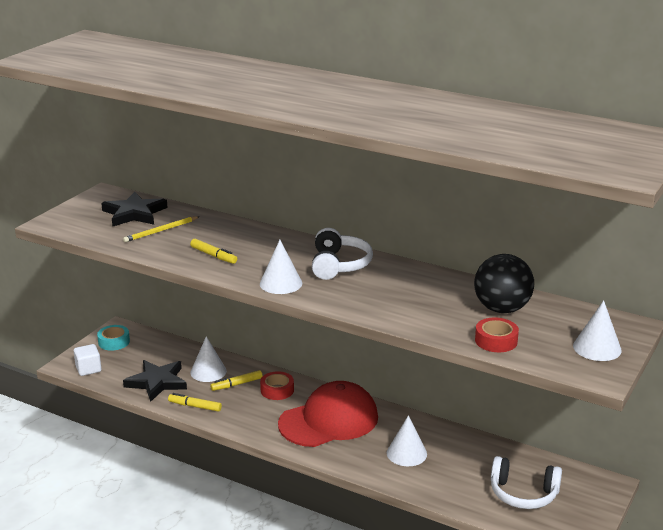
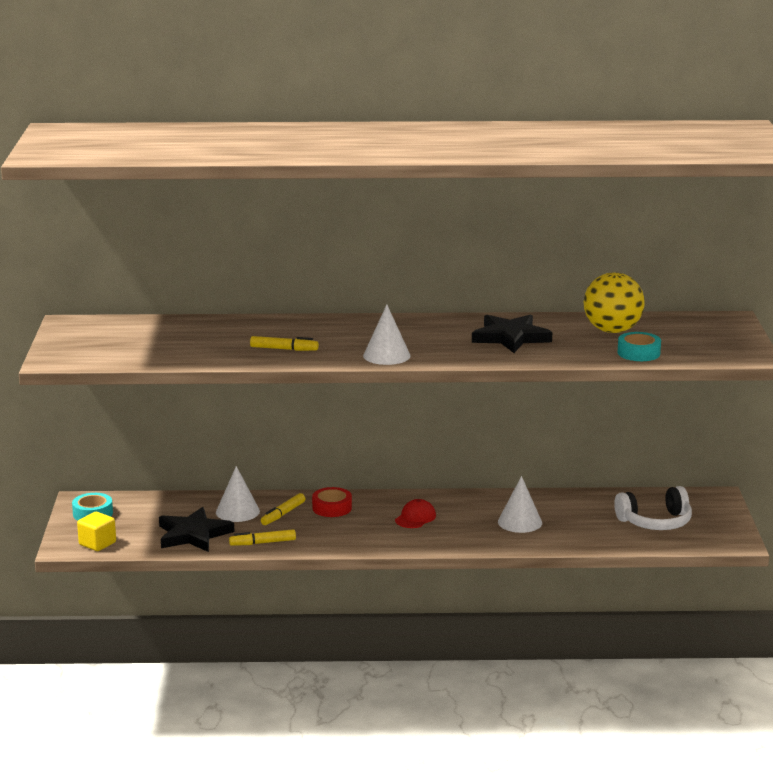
camera: 30 degrees left, 5 degrees down
(88, 369) = (97, 544): white cube -> yellow cube
(134, 213) = (137, 333): black star -> black star (510, 337)
(160, 231) = (192, 341): yellow pencil -> none
(329, 420) = (415, 518): red cap -> red cap, size x0.40
(339, 265) = (420, 330): white headphones -> none
(496, 341) = (638, 353): red tape -> turquoise tape
(501, 309) = (612, 331): black ball -> yellow ball
(597, 348) = (724, 339): white cone -> none

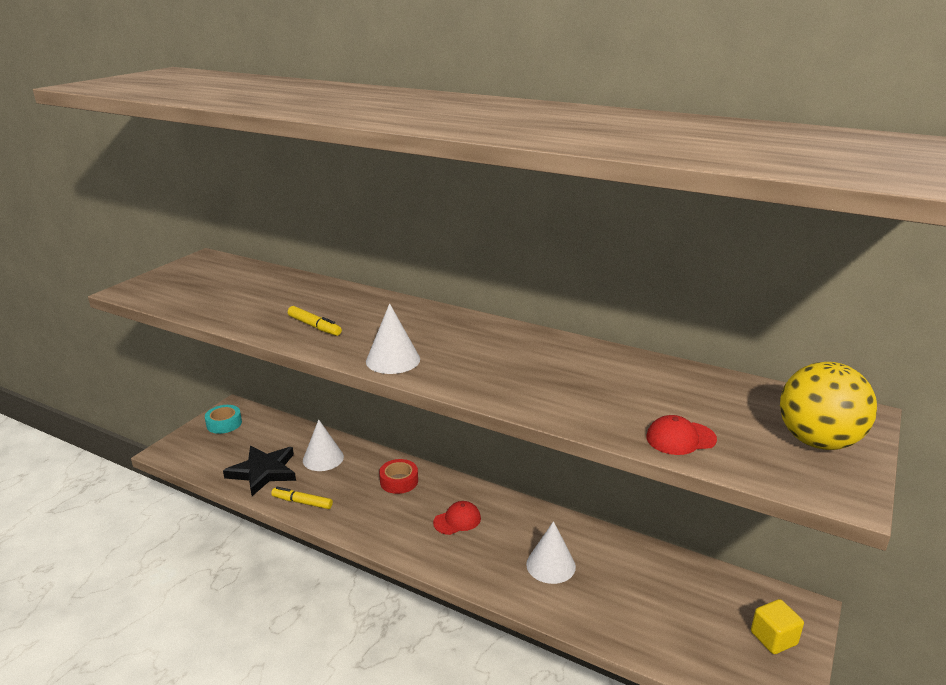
camera: 30 degrees right, 5 degrees up
(97, 544) = (189, 456): yellow cube -> yellow cube (773, 638)
(283, 514) = (353, 474): yellow marker -> none
(510, 337) = (549, 371): black star -> none
(612, 331) = (679, 392): yellow ball -> yellow ball (818, 441)
(638, 353) = (680, 438): turquoise tape -> red cap
(655, 522) = (701, 624): white headphones -> none

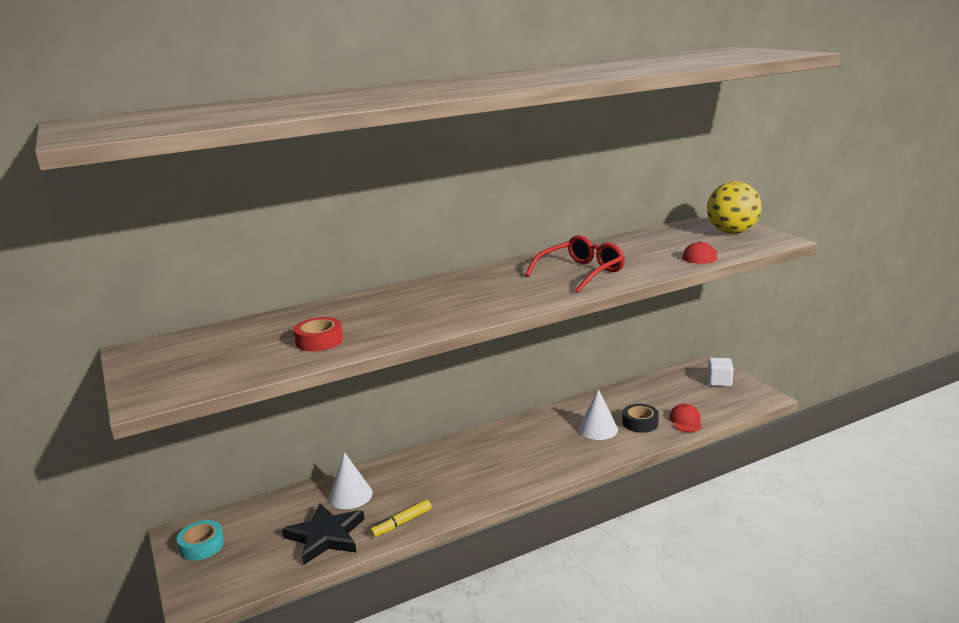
camera: 55 degrees left, 5 degrees down
(314, 326) = (398, 323): yellow marker -> none
(393, 360) = (503, 306): white cone -> none
(399, 481) = (433, 464): red tape -> red tape (319, 341)
(457, 520) = (513, 451): red cap -> red cap (685, 421)
(527, 374) = (580, 273): none -> red glasses
(595, 595) = (640, 423): none -> black tape
(773, 638) = (719, 381): yellow cube -> white cube

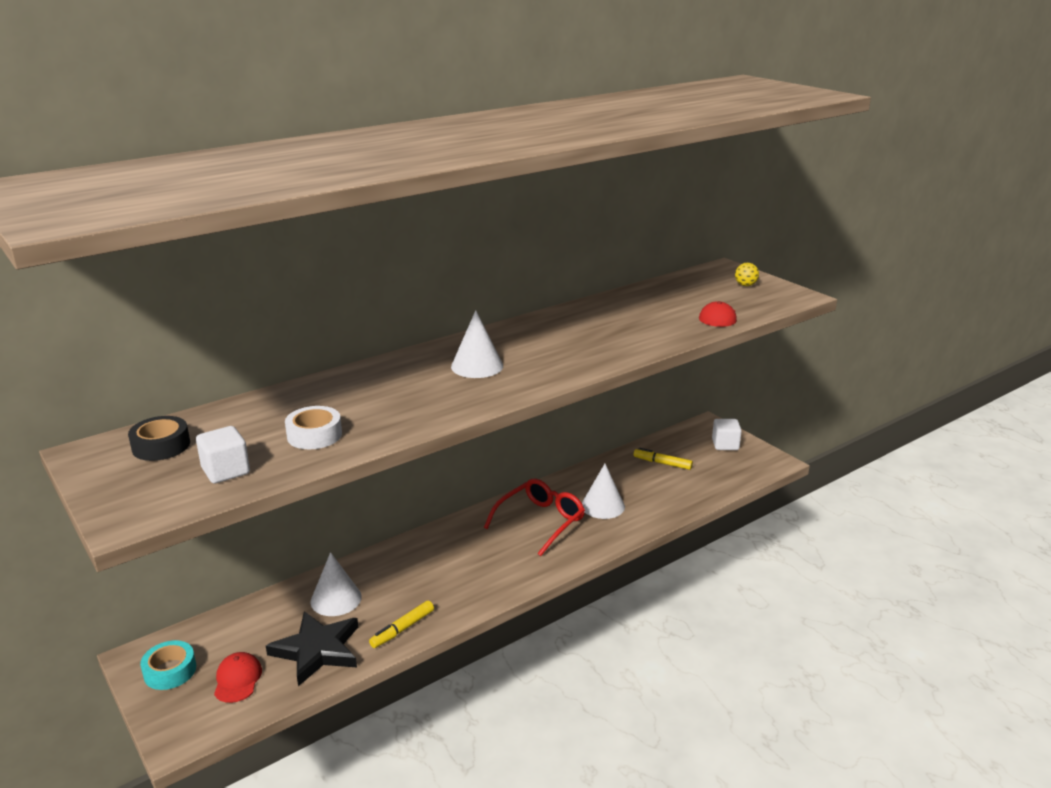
camera: 10 degrees left, 5 degrees up
(238, 366) = (226, 471): none -> white cube
(319, 341) = (314, 435): red tape -> white tape
(473, 292) = (477, 366): none -> white cone
(580, 273) = (592, 339): red glasses -> red glasses (540, 522)
(640, 423) = (647, 497): black tape -> black tape (161, 446)
(658, 395) = (662, 463): none -> yellow marker
(685, 421) = (695, 493): red cap -> red cap (237, 679)
(732, 232) = (745, 285): yellow ball -> yellow ball, size x0.41

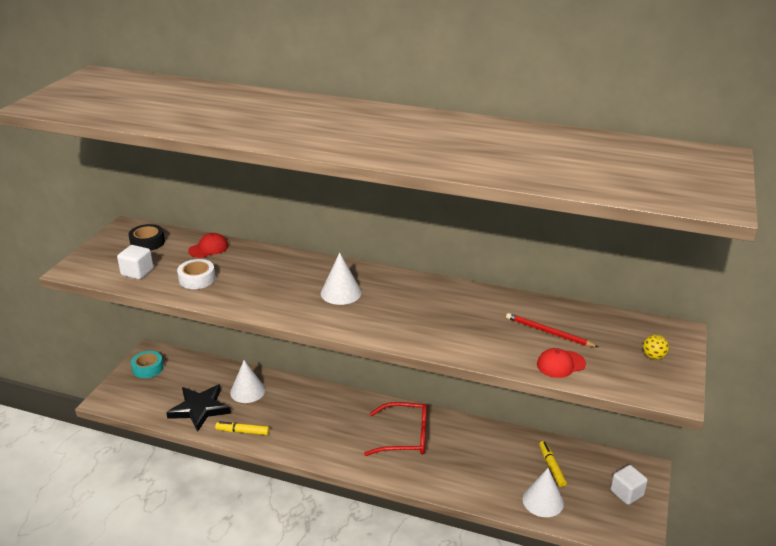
camera: 55 degrees right, 5 degrees up
(237, 679) = (157, 394): red cap -> red cap (208, 248)
(603, 506) = (456, 459): white cone -> white cone (543, 501)
(668, 306) = (548, 332): none -> red pencil

